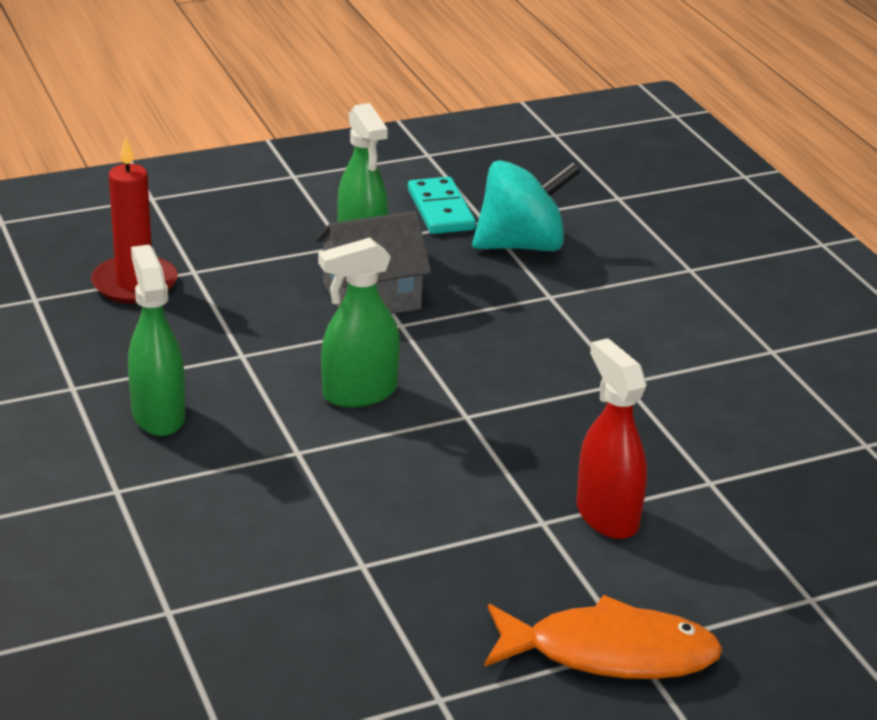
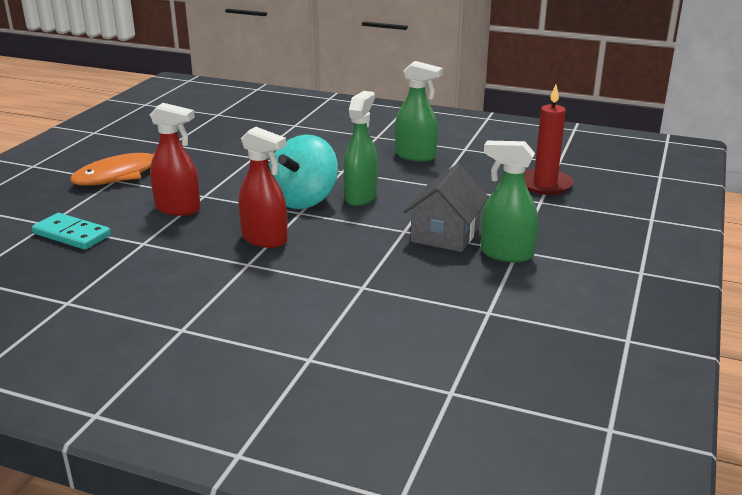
camera: 135 degrees right, 5 degrees down
(441, 210) = (525, 302): turquoise domino -> turquoise domino (72, 235)
(521, 245) = (436, 308): turquoise spinning top -> turquoise spinning top (304, 200)
(564, 401) = (265, 239): none -> red spray bottle

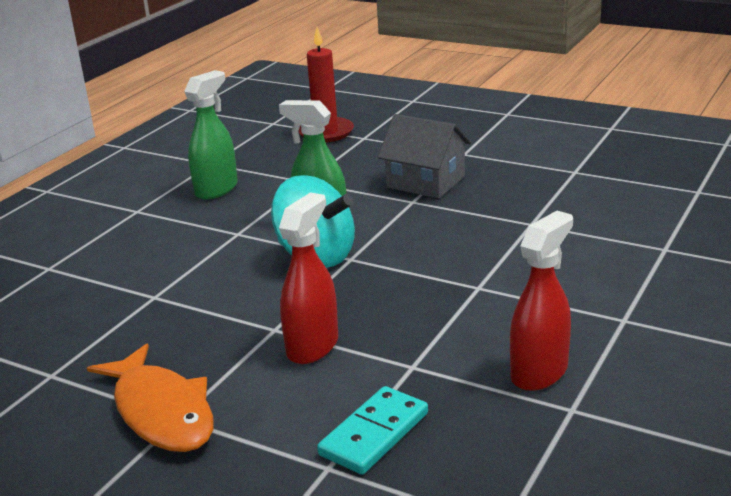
camera: 80 degrees left, 0 degrees up
(265, 239) = (419, 278): red spray bottle -> red spray bottle (539, 372)
(506, 254) = (470, 158): green spray bottle -> none

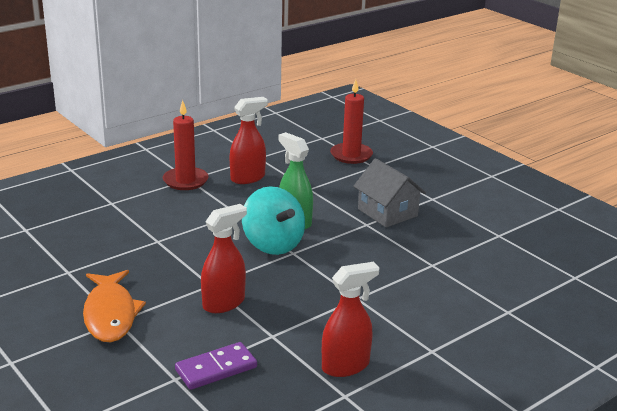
camera: 20 degrees right, 0 degrees up
(134, 214) = (185, 181): none -> red candle
(216, 189) = (248, 178): green spray bottle -> red spray bottle
(374, 434) = (216, 369): turquoise domino -> purple domino

